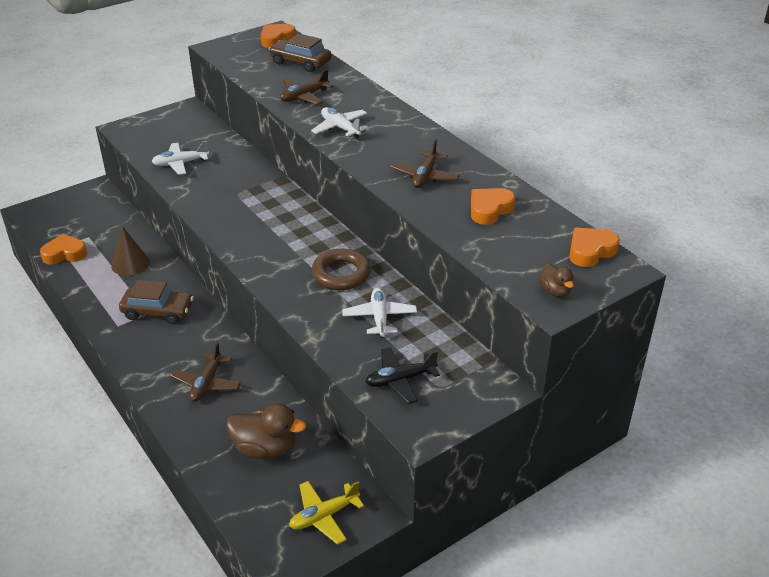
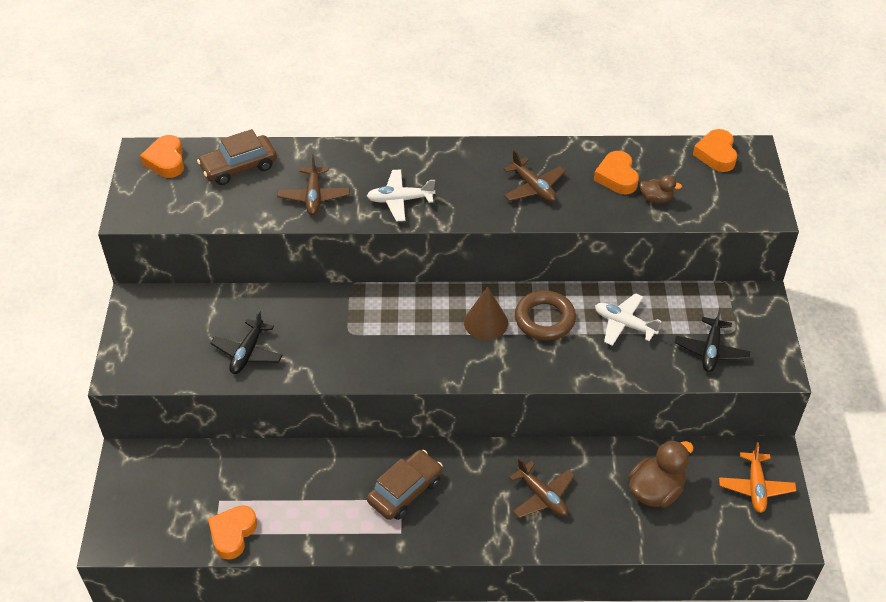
camera: 55 degrees left, 10 degrees up
(130, 264) = (304, 482): brown cone -> brown cone (486, 322)
(180, 163) = (247, 353): white plane -> black plane
(324, 516) = (755, 487): yellow plane -> orange plane
(555, 291) = (750, 200): brown duck -> brown duck (656, 199)

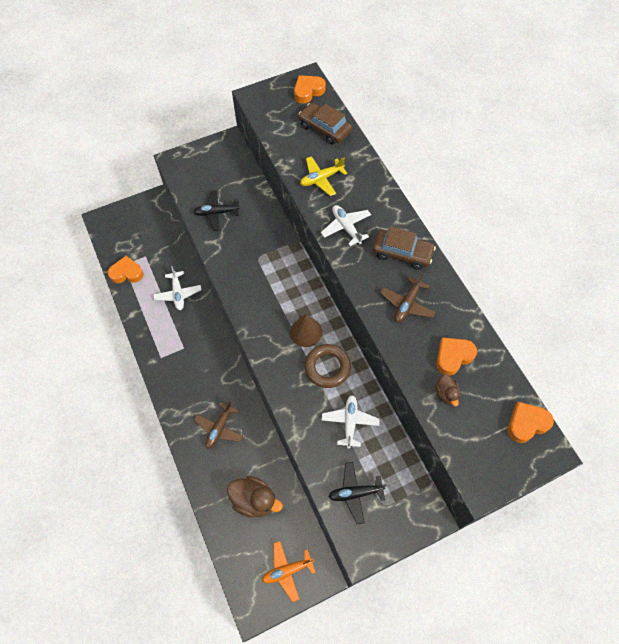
camera: 65 degrees right, 15 degrees up
(310, 479) = (178, 293): none -> white plane
(314, 197) = (321, 179): brown plane -> yellow plane
(405, 491) = (191, 347): brown car -> brown car (402, 253)

